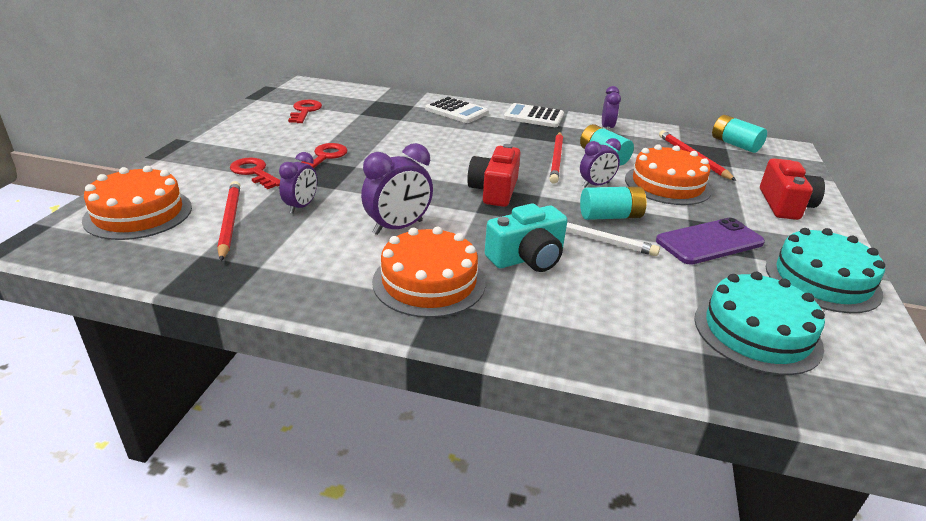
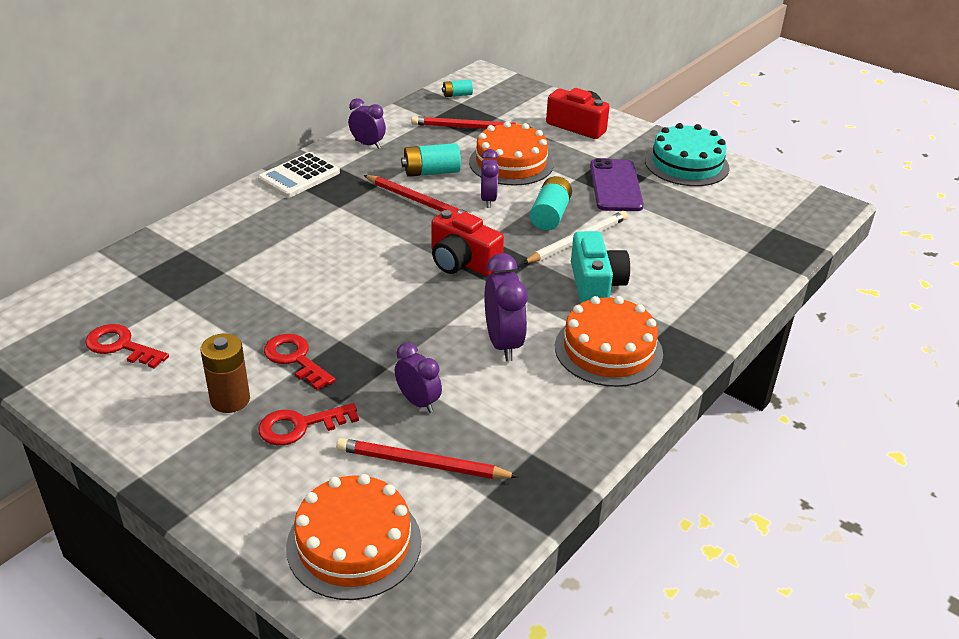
camera: 65 degrees left, 5 degrees up
(271, 147) = (230, 400): none -> brown battery
(456, 111) = (236, 223): white calculator -> none
(735, 144) = (457, 95): turquoise battery -> turquoise battery, size x0.59
(757, 332) = (734, 219): turquoise cake -> none

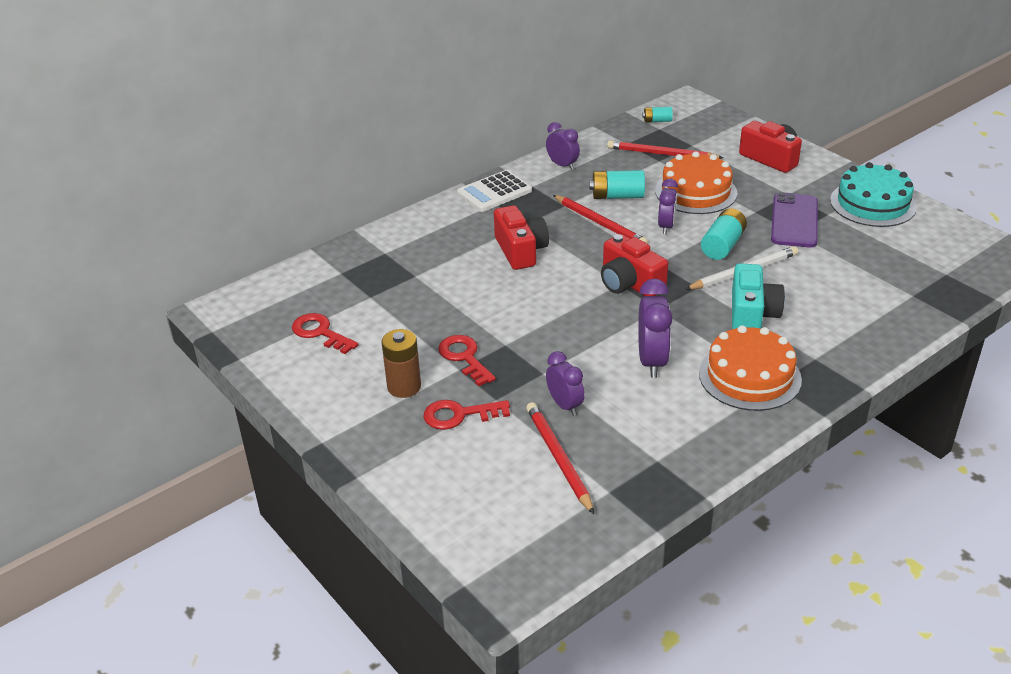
camera: 15 degrees right, 0 degrees up
(338, 236) = (520, 250): none -> red camera
(354, 543) = (488, 516): orange cake -> none
(422, 464) = (558, 458): red pencil -> red pencil turned 45 degrees clockwise

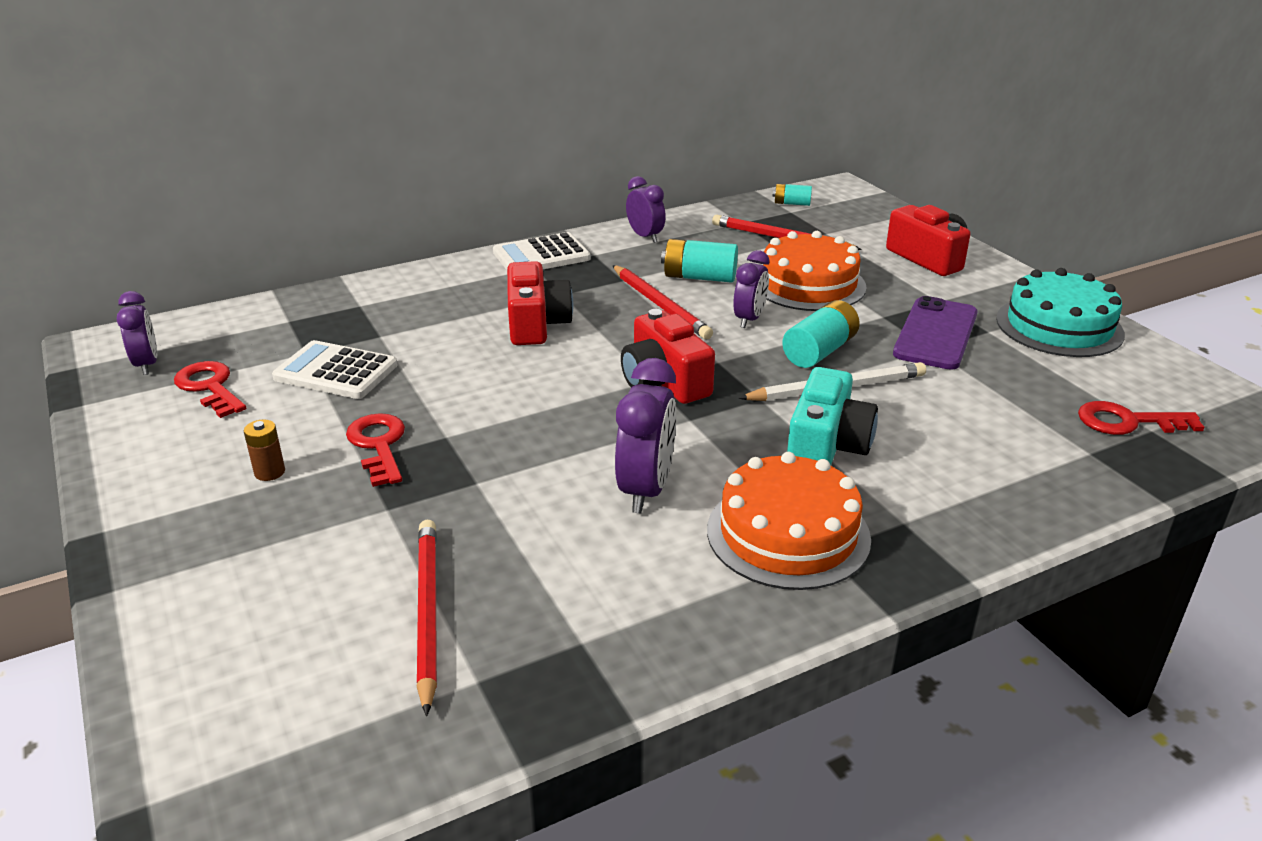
camera: 10 degrees right, 5 degrees down
(401, 308) = (336, 371): none -> white calculator
(404, 387) = (270, 472): brown battery -> brown battery, size x0.59
(459, 415) = (320, 523): red key -> red key (1127, 422)
(565, 405) = (482, 533): purple clock -> purple clock (147, 364)

